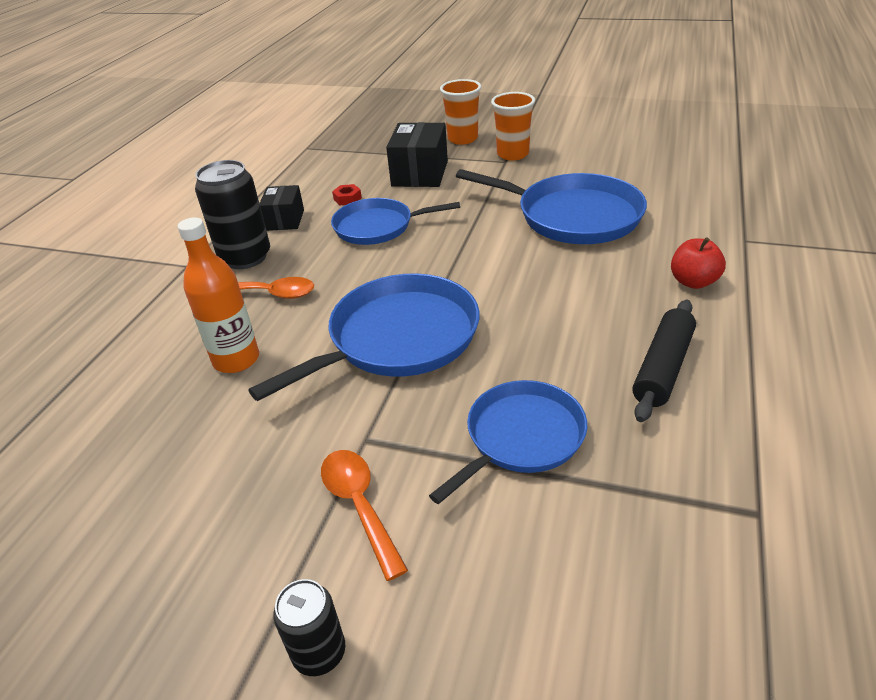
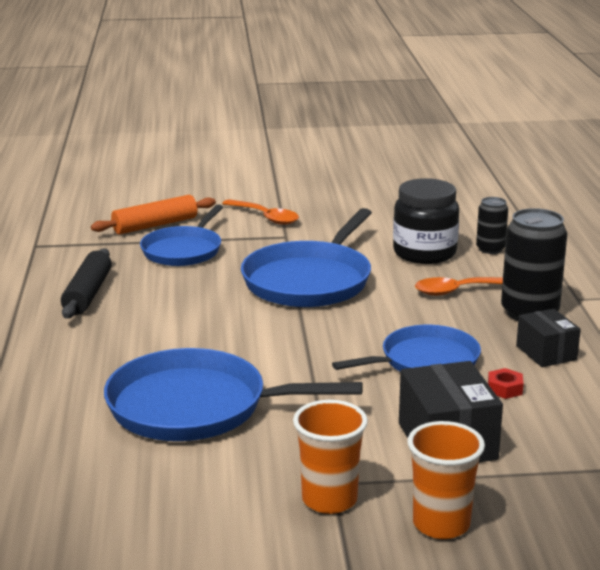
camera: 155 degrees right, 15 degrees down
(236, 360) = (424, 253): orange bottle -> black jar
(319, 653) = (248, 187): black can -> black can (490, 249)
(547, 530) = (155, 225): none -> orange rolling pin
(693, 282) = (54, 355): red apple -> none

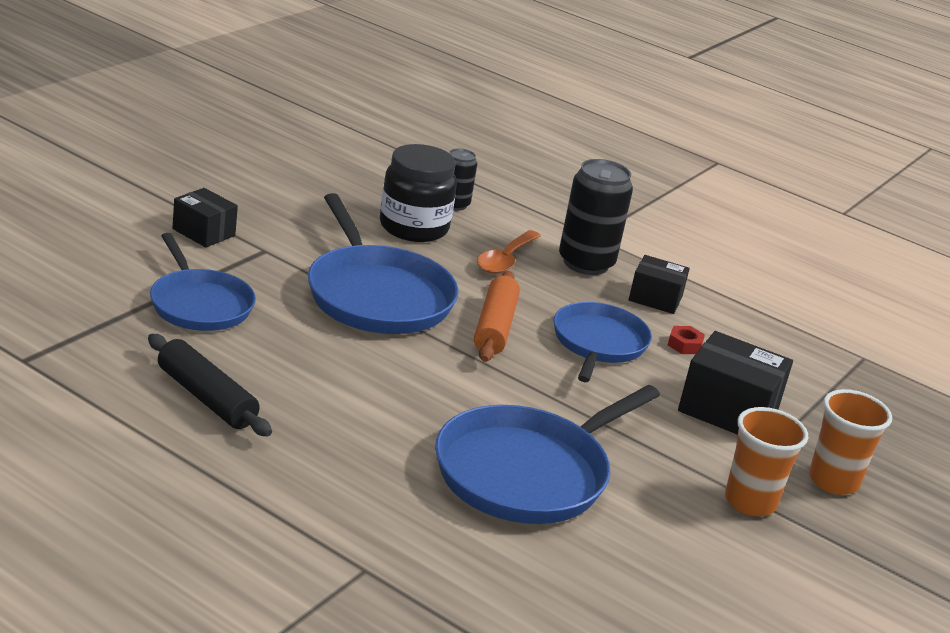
camera: 55 degrees left, 5 degrees up
(155, 225) = (108, 282): orange rolling pin -> orange rolling pin (495, 327)
(266, 217) = (204, 232): orange spoon -> black box

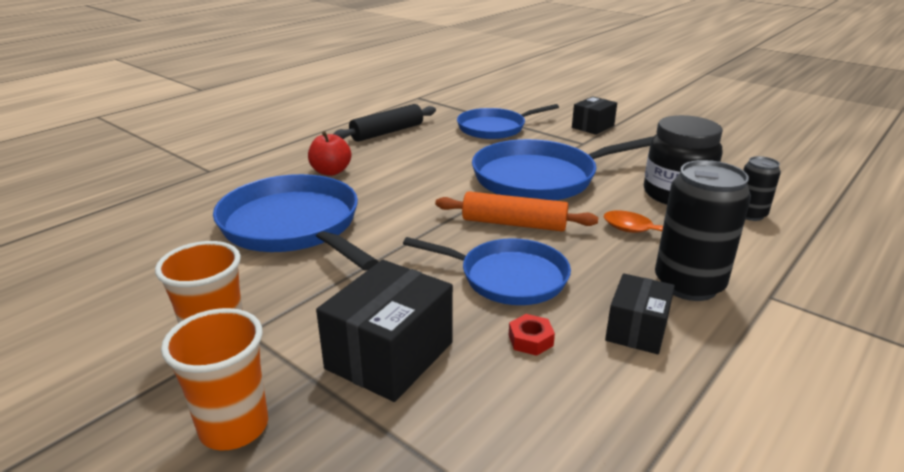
camera: 100 degrees right, 0 degrees up
(363, 449) = (331, 171): none -> red apple

